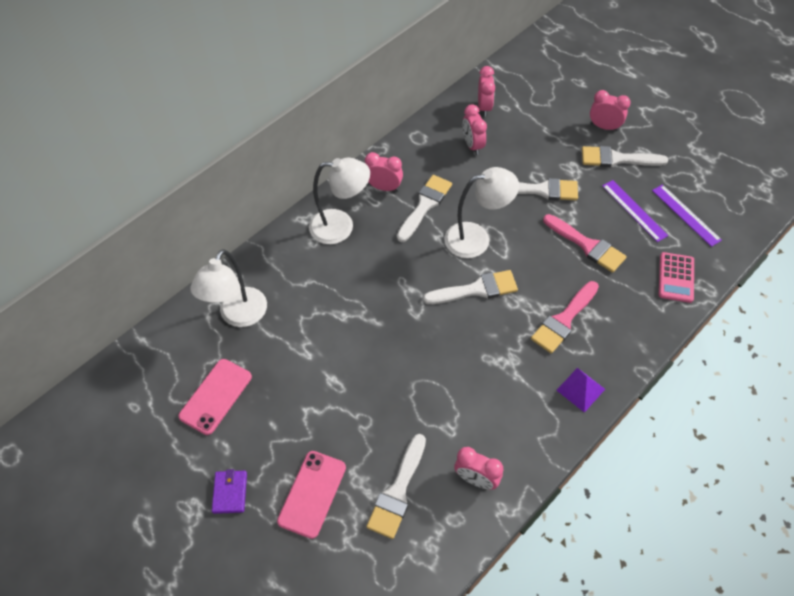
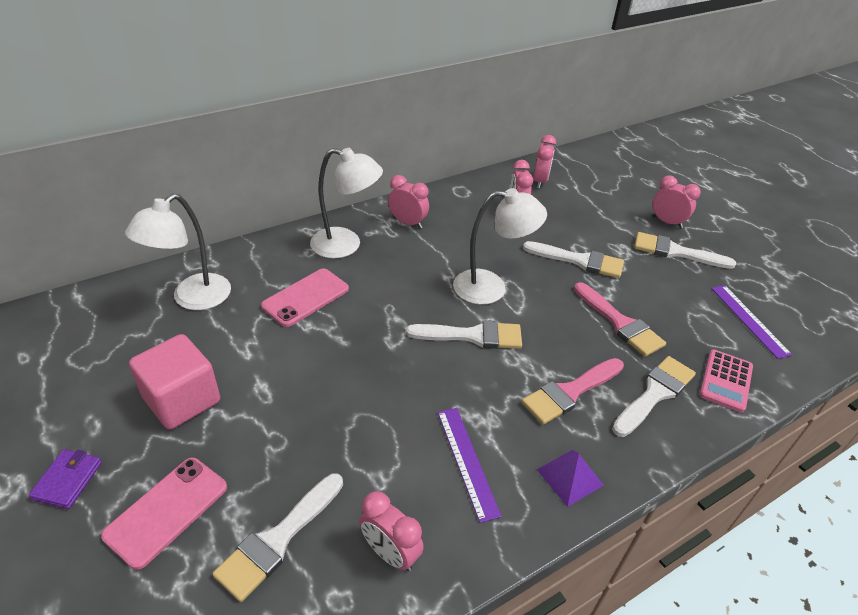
camera: 10 degrees right, 15 degrees down
(216, 396) = (119, 370): pink phone -> pink phone (306, 297)
(278, 408) = (182, 400): none -> pink cube
(425, 205) = (445, 246): white brush -> white brush (655, 393)
(634, 210) = (685, 302): purple ruler -> purple ruler (467, 461)

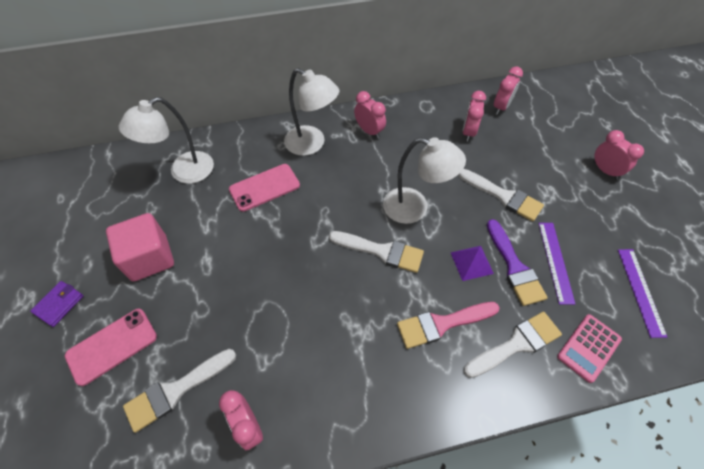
camera: 20 degrees right, 15 degrees up
(467, 461) = (333, 365): purple ruler -> purple ruler (555, 261)
(570, 477) = (410, 402): purple pyramid -> purple pyramid (471, 263)
(620, 323) = (514, 267): pink brush -> purple brush
(675, 252) = (599, 204): white brush -> none

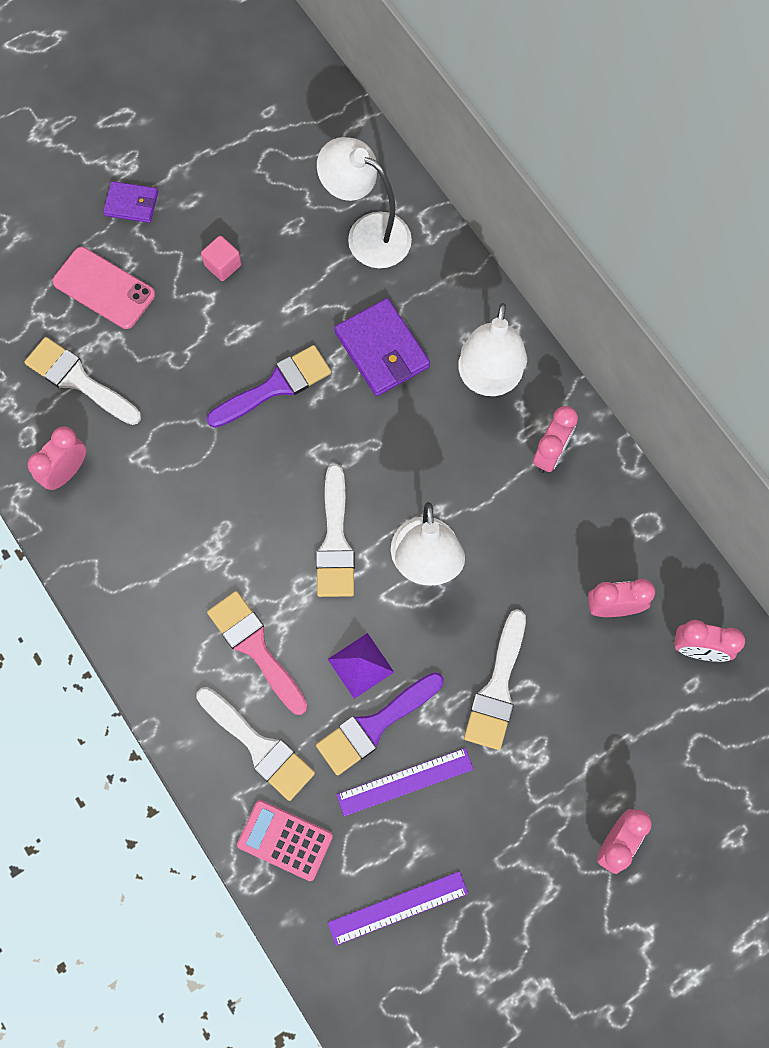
camera: 70 degrees right, 15 degrees up
(149, 258) = (223, 265): pink cube -> pink cube, size x0.49
(257, 253) = (276, 386): none -> purple brush
(264, 187) = (382, 349): pink phone -> purple wallet

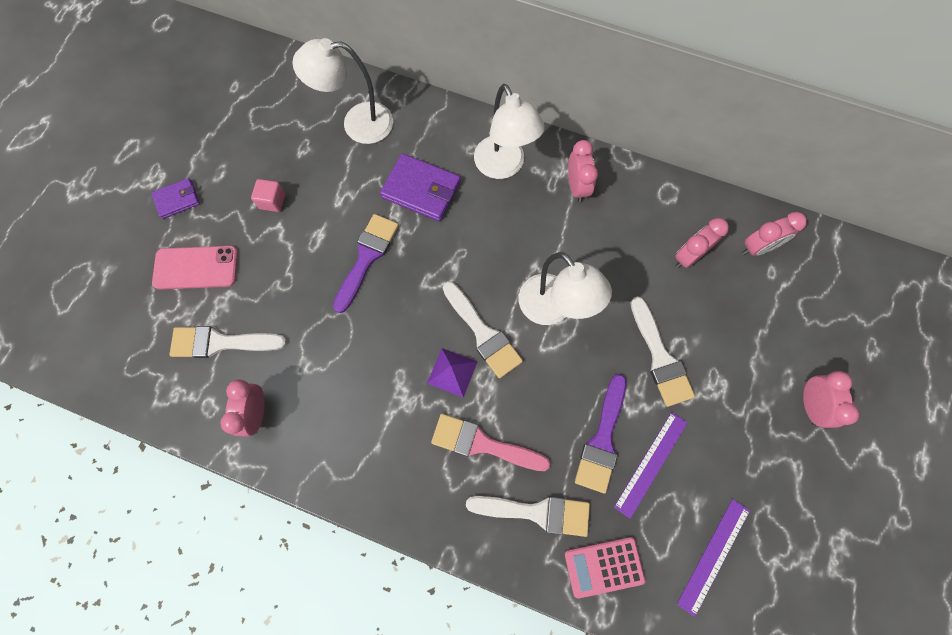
camera: 35 degrees left, 0 degrees up
(360, 665) = (562, 405): purple pyramid -> purple pyramid (452, 372)

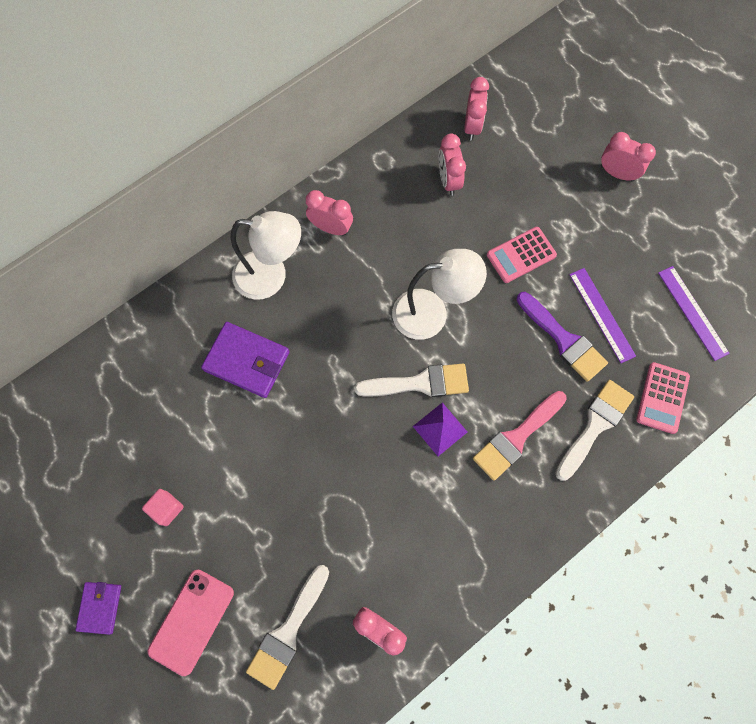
camera: 60 degrees left, 0 degrees up
(357, 124) = (135, 383): white lamp -> none
(367, 257) = (285, 447): purple brush -> none
(421, 189) = (247, 361): purple wallet -> purple wallet turned 60 degrees clockwise
(660, 357) = (521, 255): white brush -> pink calculator

